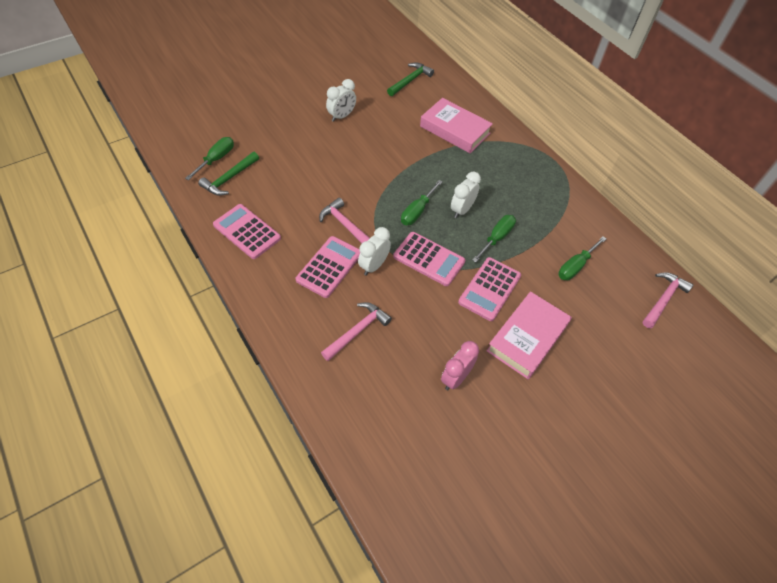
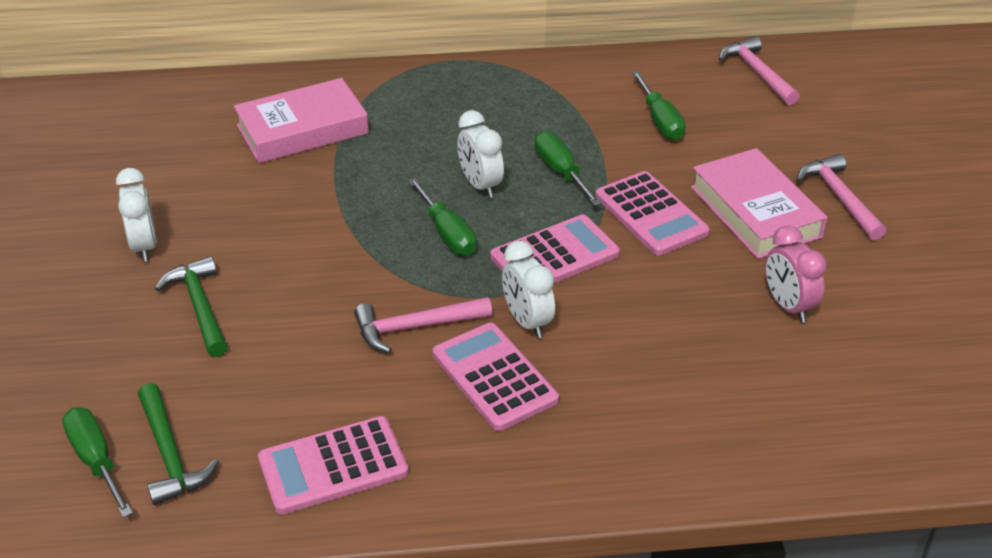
camera: 60 degrees left, 15 degrees down
(357, 331) = (648, 384): pink hammer -> pink hammer (839, 198)
(410, 80) = (135, 134): green hammer -> green hammer (200, 307)

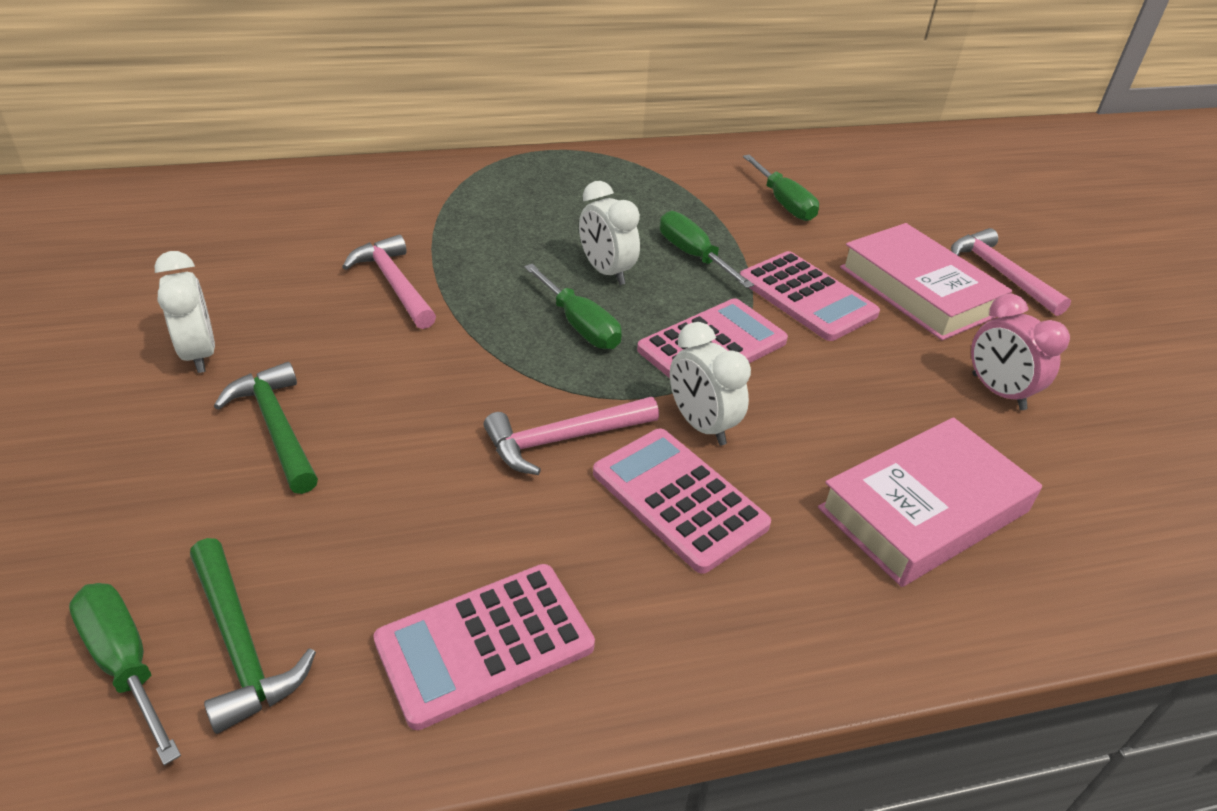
camera: 10 degrees left, 0 degrees up
(302, 129) = (390, 219): pink book -> pink book (924, 510)
(757, 73) = (865, 158): pink hammer -> pink hammer (394, 284)

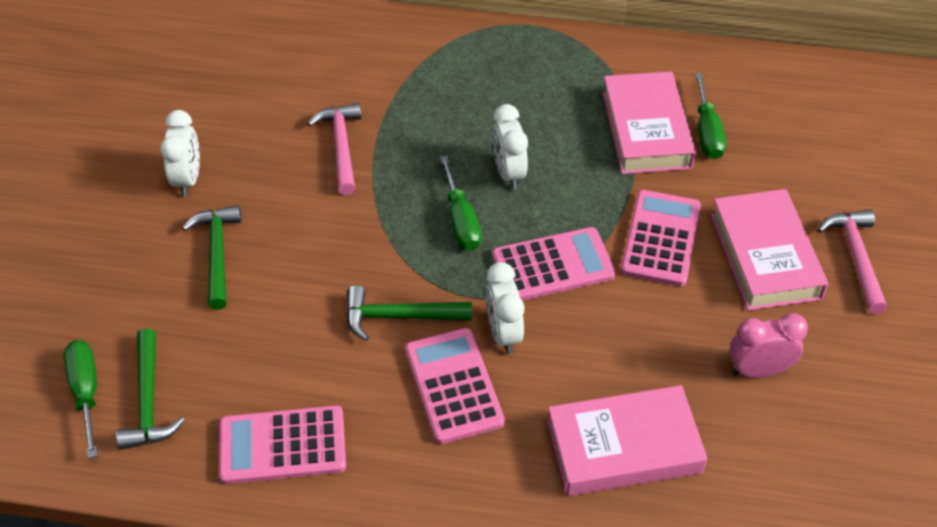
camera: 25 degrees right, 10 degrees up
(563, 439) = (399, 317): pink hammer -> green hammer
(693, 255) = (590, 173): green screwdriver -> none
(724, 211) = (646, 130): none -> pink book
(807, 297) = (660, 238): pink calculator -> pink calculator turned 150 degrees counterclockwise
(997, 392) = (758, 370): pink clock -> pink clock turned 90 degrees clockwise

